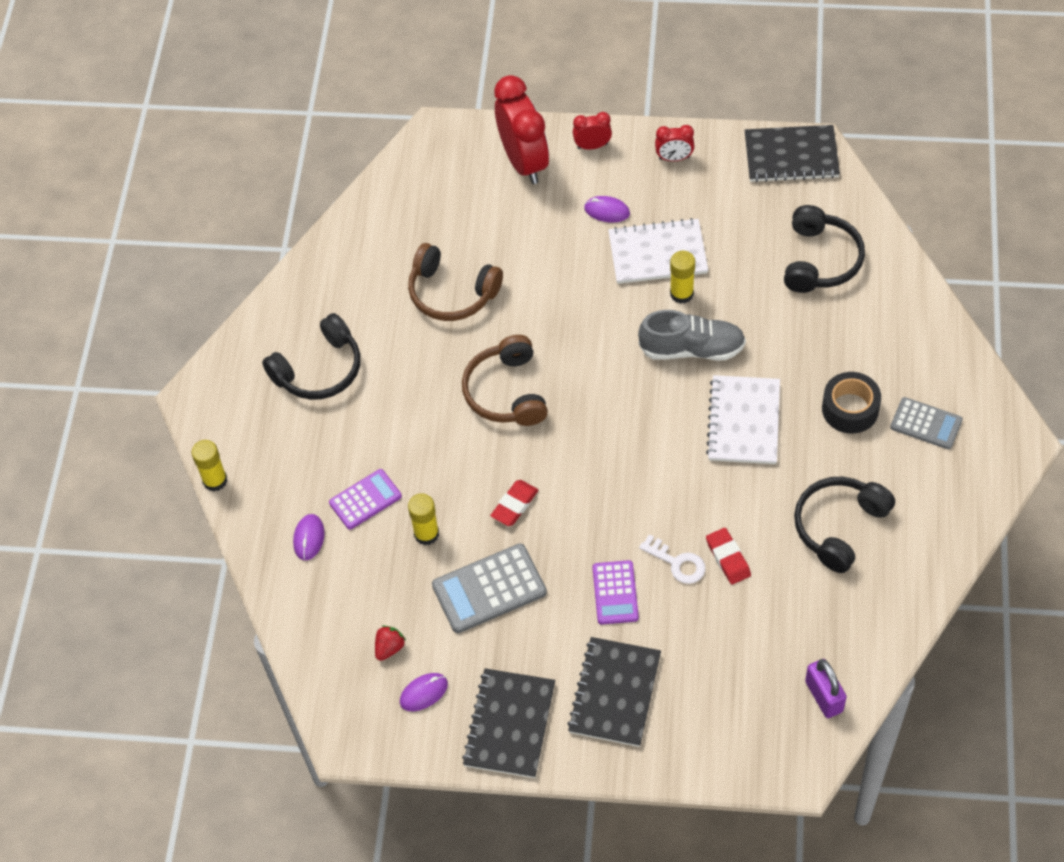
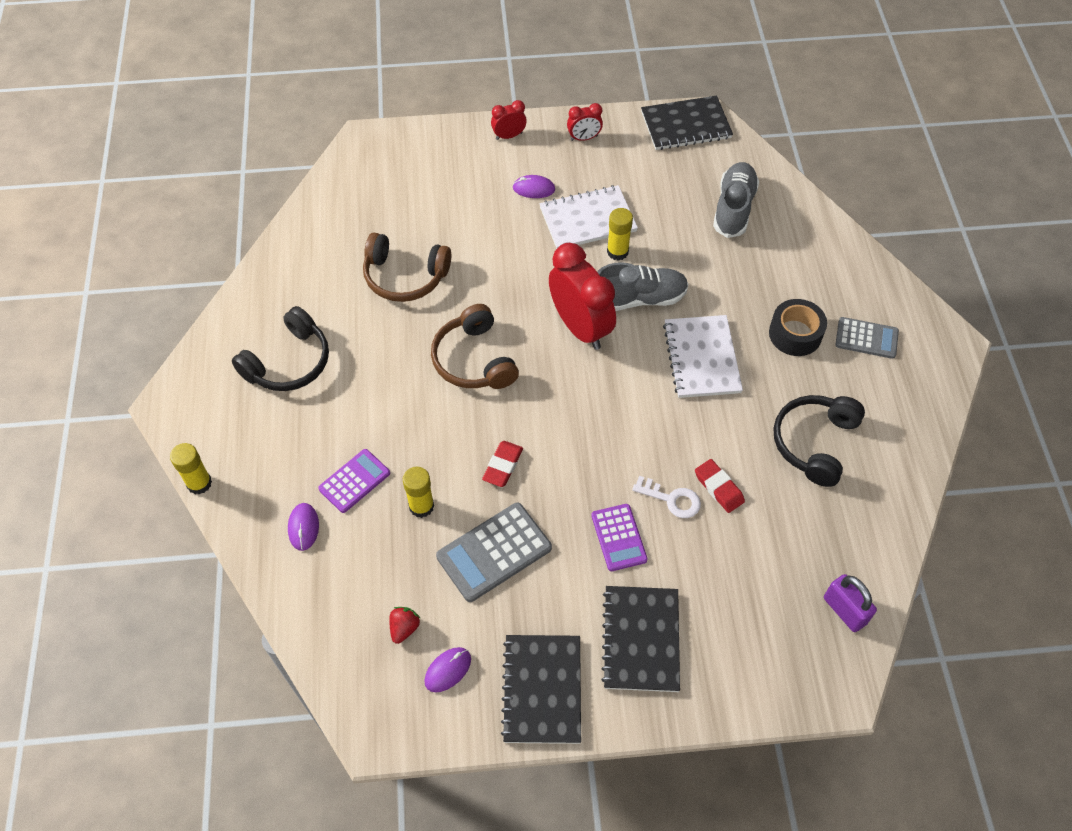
camera: 15 degrees left, 0 degrees up
(524, 162) = (450, 156): red clock -> red clock (580, 327)
(820, 260) = (733, 208): black headphones -> grey shoe

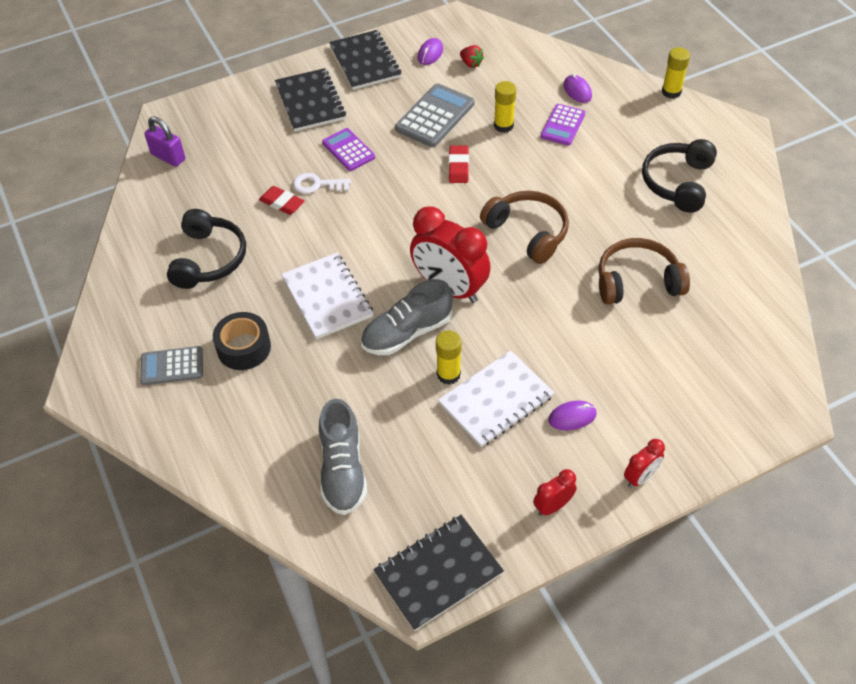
camera: 160 degrees right, 5 degrees down
(404, 628) = (471, 63): red strawberry -> red strawberry turned 45 degrees counterclockwise

